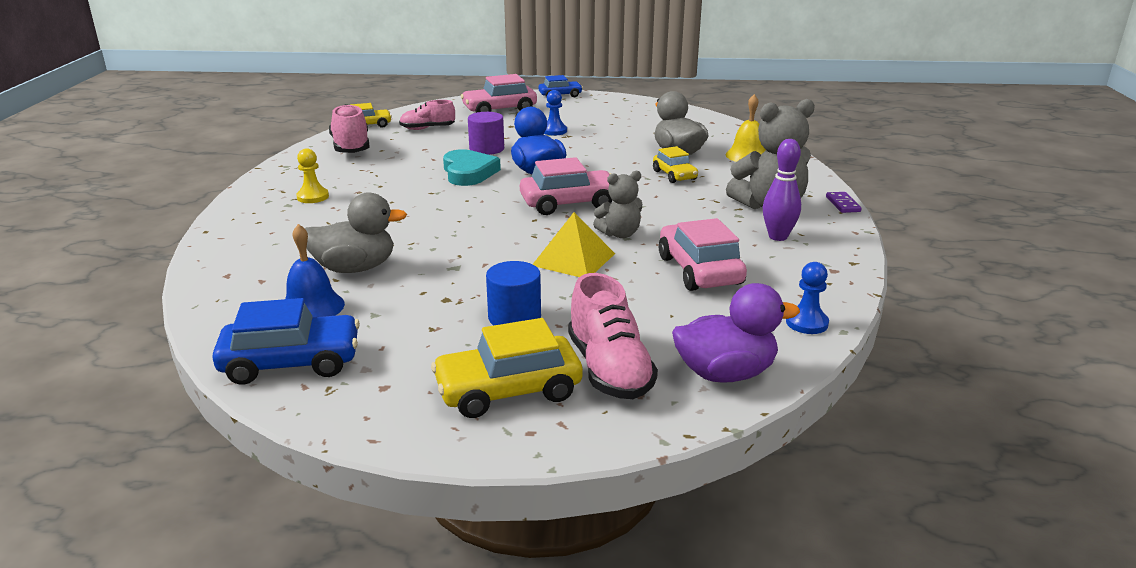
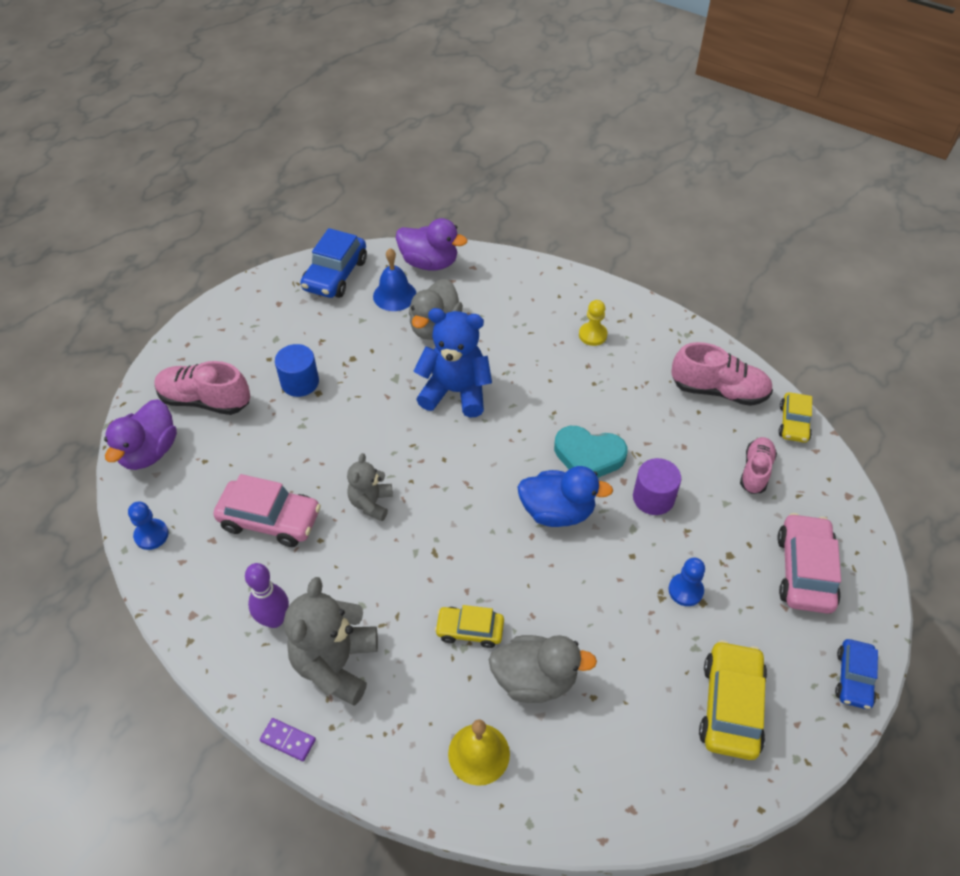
camera: 120 degrees right, 25 degrees up
(230, 303) = (429, 263): none -> purple duck
(446, 234) = (455, 392): none -> blue teddy bear
(508, 390) = (228, 349): yellow car -> yellow car (730, 706)
(569, 203) = (460, 499): pink car -> none
(573, 259) = (352, 450): yellow pyramid -> none

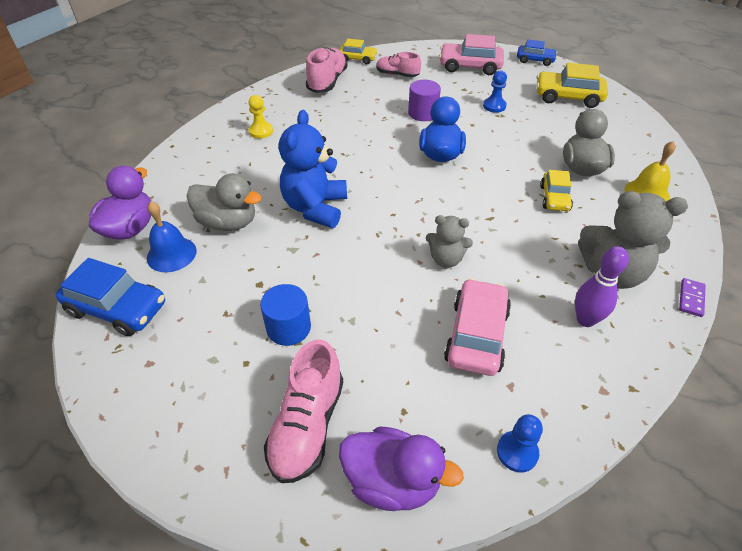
camera: 90 degrees left, 5 degrees down
(588, 456) = (387, 138): turquoise heart -> none

